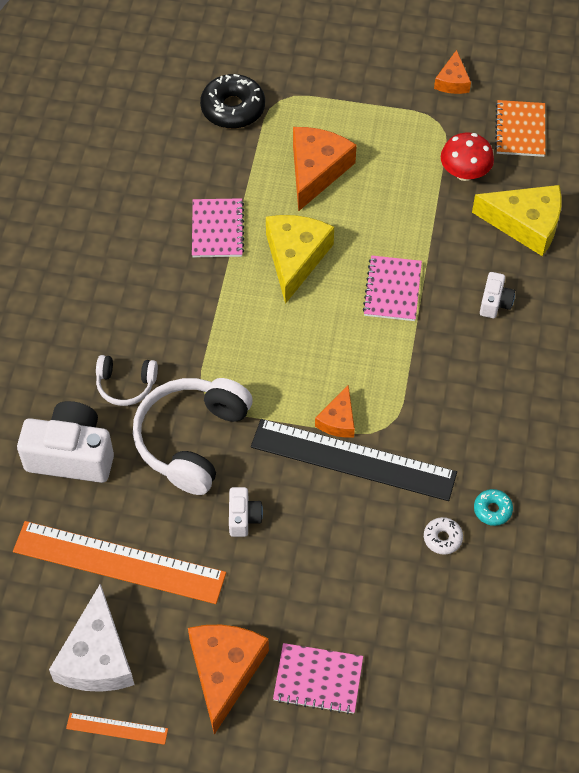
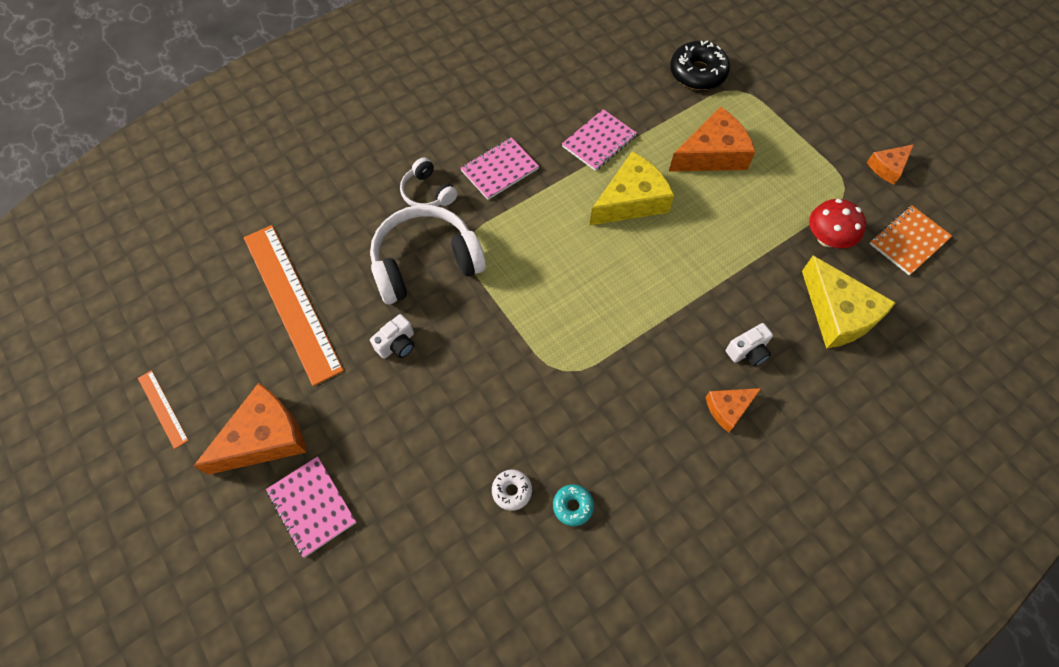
camera: 45 degrees right, 5 degrees up
(71, 455) = (345, 208): white camera -> none
(97, 657) = (208, 349): white cheese -> none
(338, 420) = (535, 335): orange cheese -> orange cheese (728, 408)
(353, 459) = (514, 372): black ruler -> none
(392, 290) = (677, 277): pink notebook -> pink notebook (499, 170)

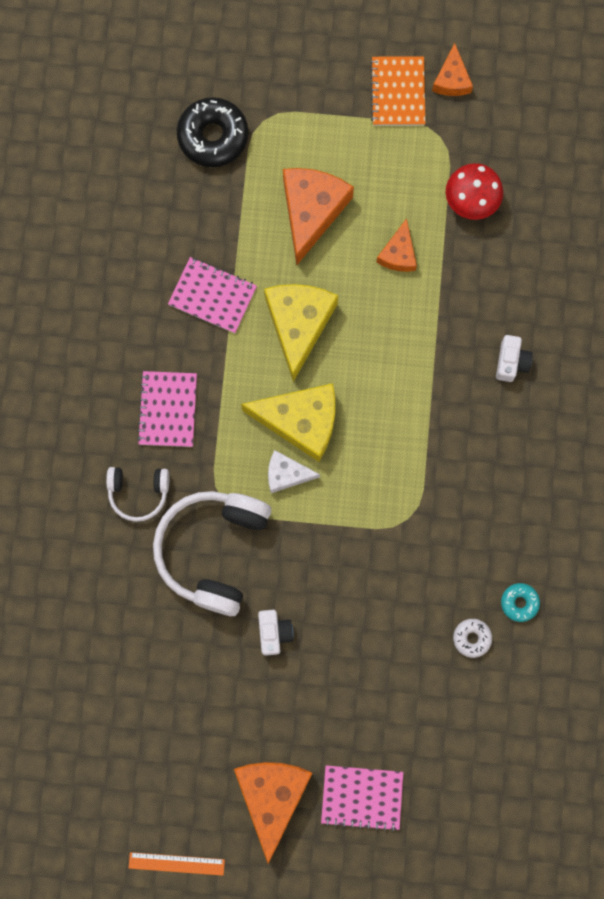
camera: 50 degrees left, 15 degrees up
(292, 301) = (157, 692): orange ruler -> none
(521, 268) = (286, 474): none -> white cheese
(599, 141) = (212, 296): pink notebook -> pink notebook turned 60 degrees counterclockwise
(728, 408) = (542, 421): orange cheese -> orange cheese (398, 253)
(837, 313) = (539, 261): yellow cheese -> yellow cheese (300, 421)
(908, 241) = (528, 139): orange notebook -> orange notebook (398, 92)

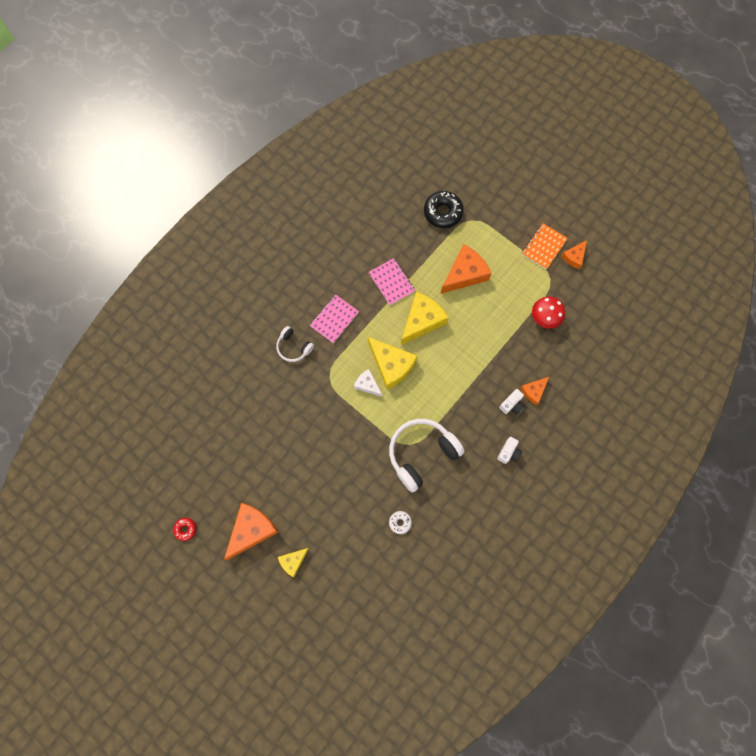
camera: 35 degrees right, 5 degrees down
(176, 863) = (185, 529): orange ruler -> red donut
(213, 550) = (308, 396): white headphones -> white headphones (421, 454)
(274, 633) = (308, 454): white camera -> white camera (508, 452)
(362, 797) = (293, 561): pink notebook -> yellow cheese
(398, 253) = (492, 319): orange cheese -> orange cheese (533, 391)
(519, 603) = (435, 522): turquoise donut -> none

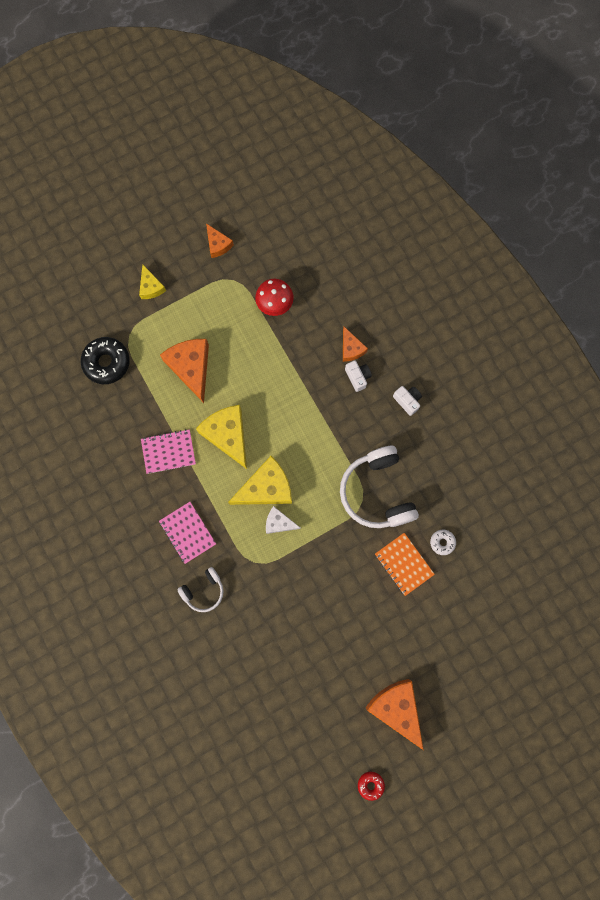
camera: 70 degrees left, 5 degrees up
(293, 561) = (445, 673): yellow cheese -> yellow cheese (151, 287)
(367, 385) = (279, 522): white cheese -> white cheese turned 45 degrees clockwise
(544, 247) = (193, 271): orange notebook -> orange notebook (403, 564)

